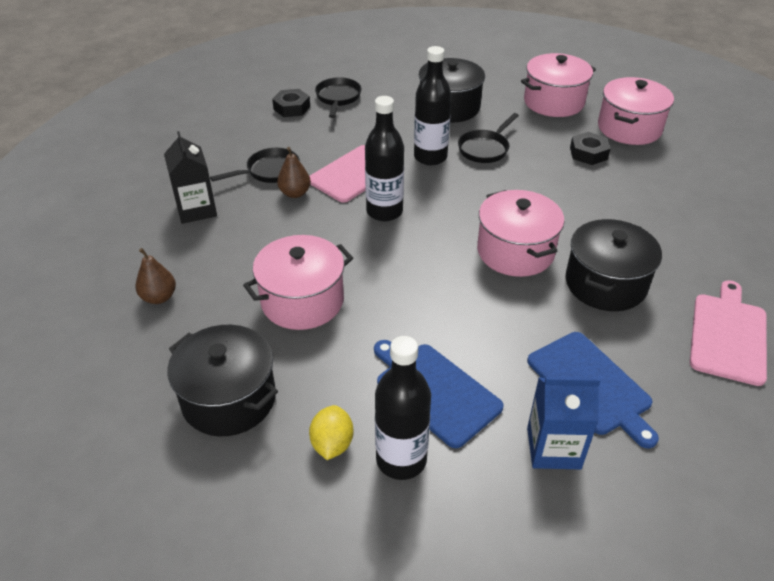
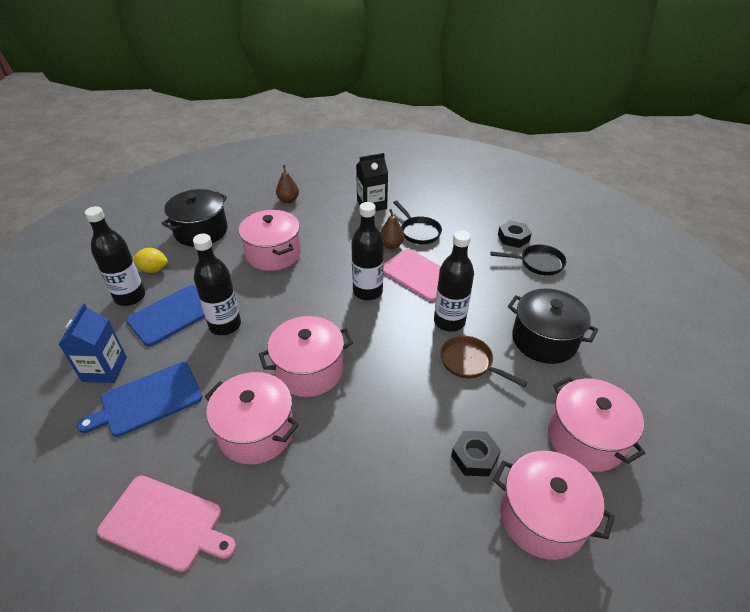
camera: 90 degrees right, 0 degrees up
(453, 332) = (225, 325): none -> black bottle
(485, 149) = (470, 363): black pan -> brown pan
(605, 284) = (256, 431): black pot -> pink pot

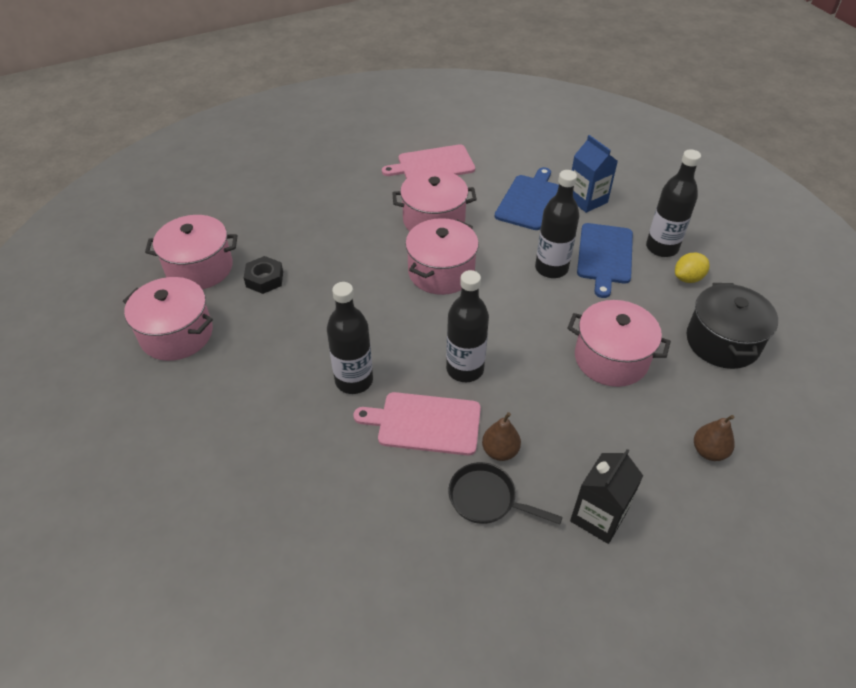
camera: 145 degrees right, 5 degrees up
(470, 363) = (307, 348): brown pan -> none
(513, 238) = (348, 573): black nut -> none
(538, 263) = (290, 535): black pan -> none
(544, 340) = (242, 413): black pot -> none

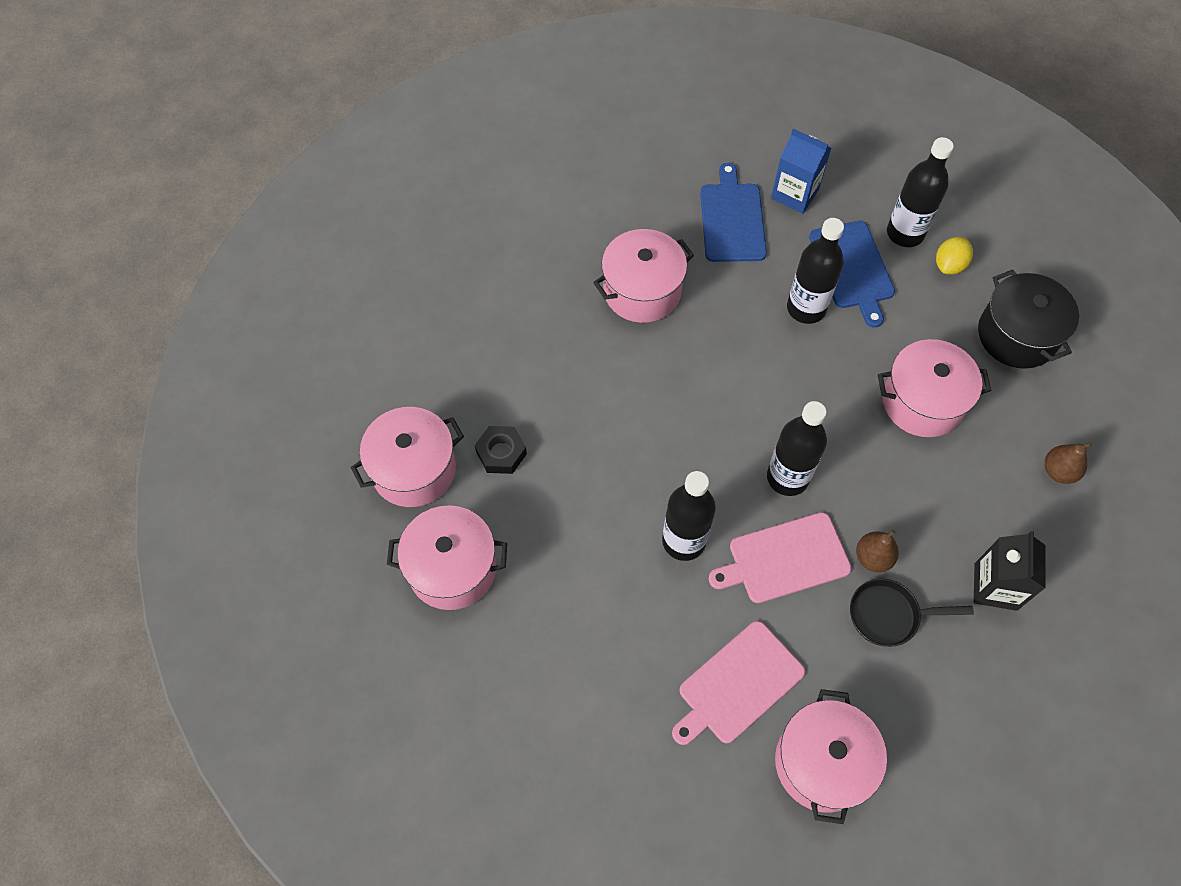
camera: 25 degrees left, 15 degrees up
(432, 164) = (591, 205): pink cutting board -> pink cutting board (737, 684)
(441, 272) = (692, 361): pink pot -> pink pot (822, 762)

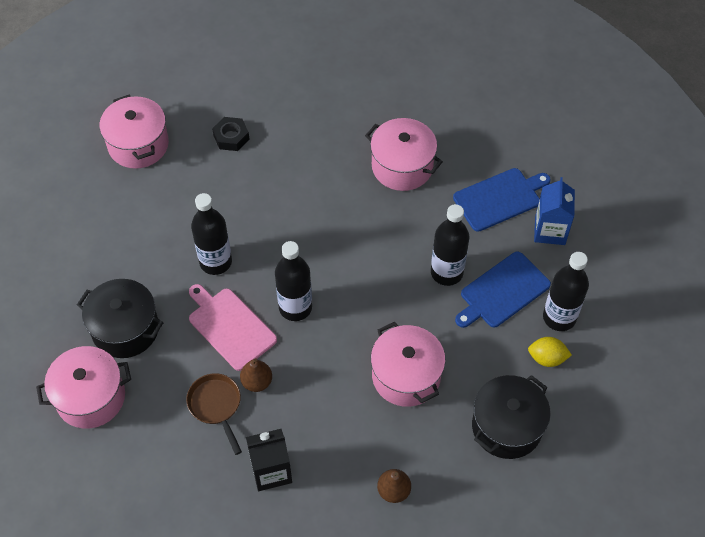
camera: 65 degrees right, 5 degrees down
(414, 469) = (197, 97): pink pot -> none
(737, 684) = (125, 329): pink cutting board -> black pot
(889, 615) = (216, 406): black pan -> brown pan

